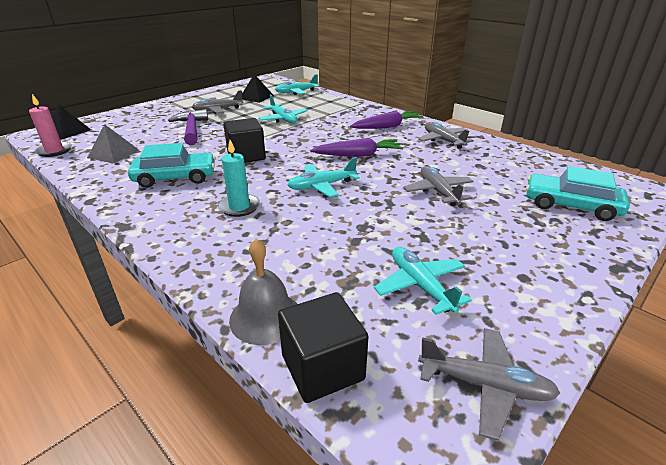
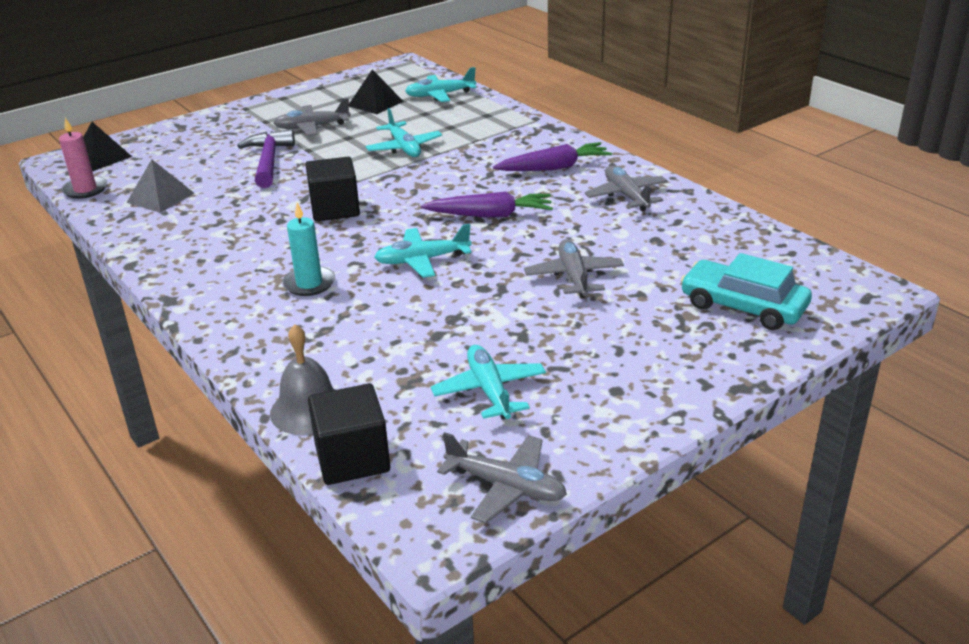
camera: 10 degrees right, 0 degrees up
(175, 178) = (237, 238): turquoise car -> none

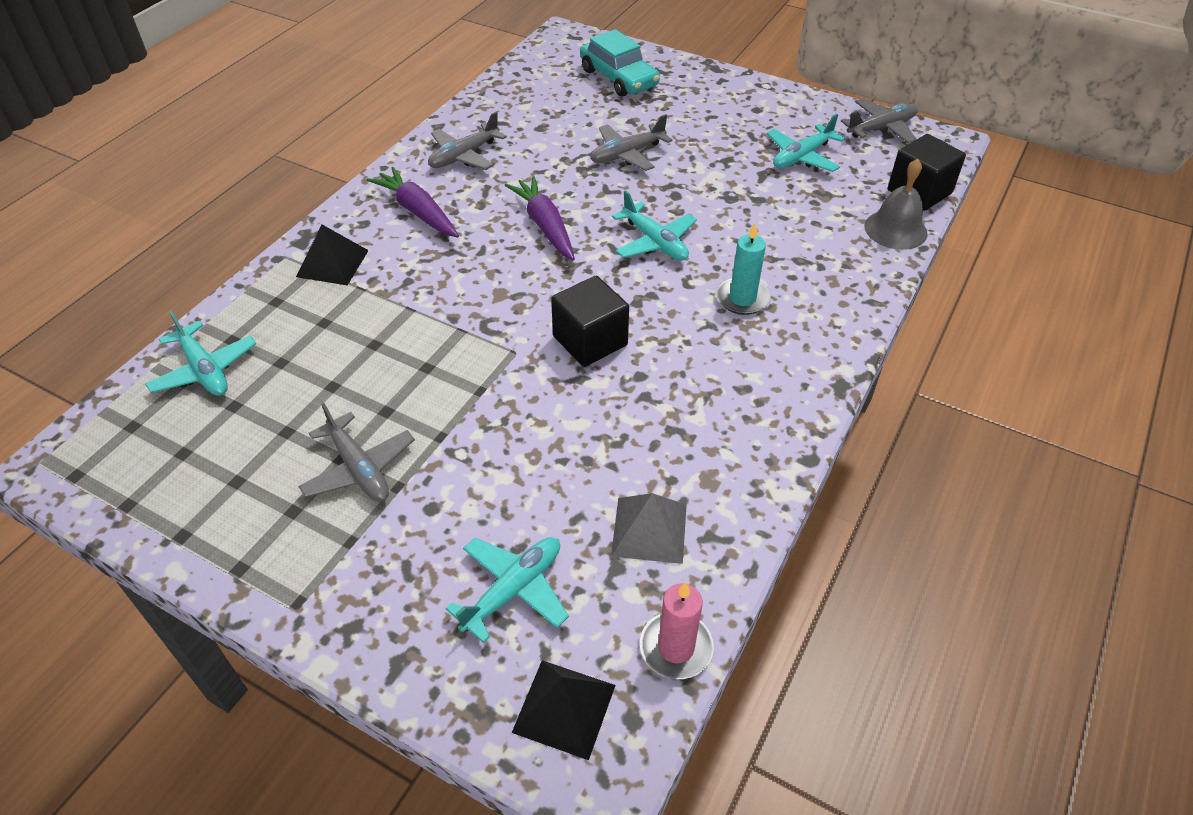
camera: 115 degrees left, 15 degrees up
(269, 161) = (491, 464): purple hammer -> none
(375, 103) = (248, 431): black pyramid -> black pyramid (332, 263)
(404, 148) = (403, 343): turquoise plane -> turquoise plane (514, 589)
(506, 486) = (881, 128): grey plane -> grey plane turned 60 degrees clockwise
(743, 306) = (618, 78): turquoise car -> turquoise car turned 45 degrees counterclockwise

